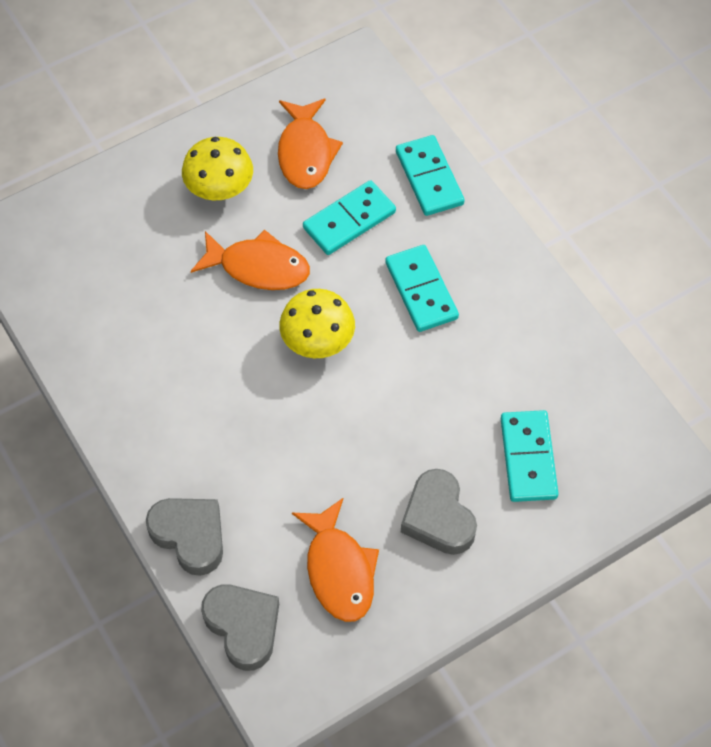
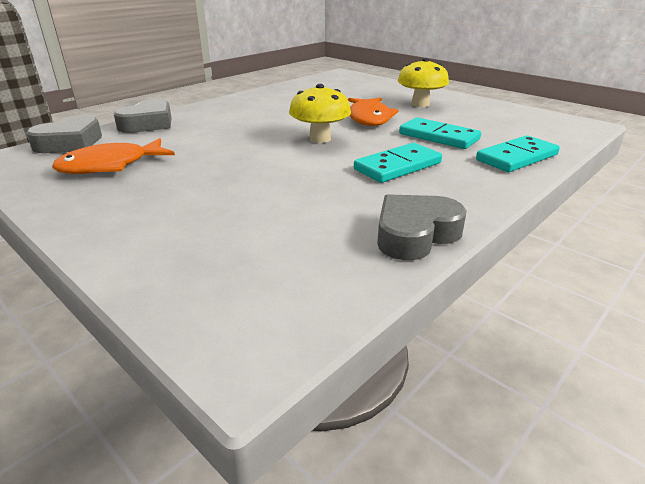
camera: 75 degrees right, 30 degrees down
(305, 152) = (480, 120): orange fish -> none
(438, 517) = (158, 198): grey heart -> grey heart (415, 234)
(528, 458) = (233, 235): turquoise domino -> none

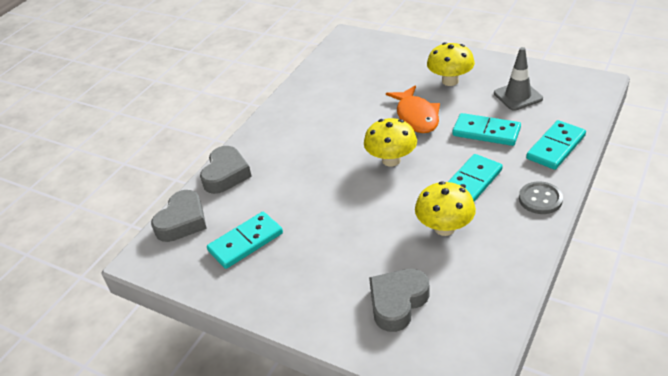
camera: 10 degrees left, 10 degrees up
(110, 166) = (245, 242): orange fish -> turquoise domino
(340, 193) = (444, 228): none -> yellow mushroom
(415, 234) = (515, 258): grey heart -> grey heart (397, 302)
(477, 191) = (540, 199): none -> grey button
(488, 121) = (518, 96): none -> grey traffic cone

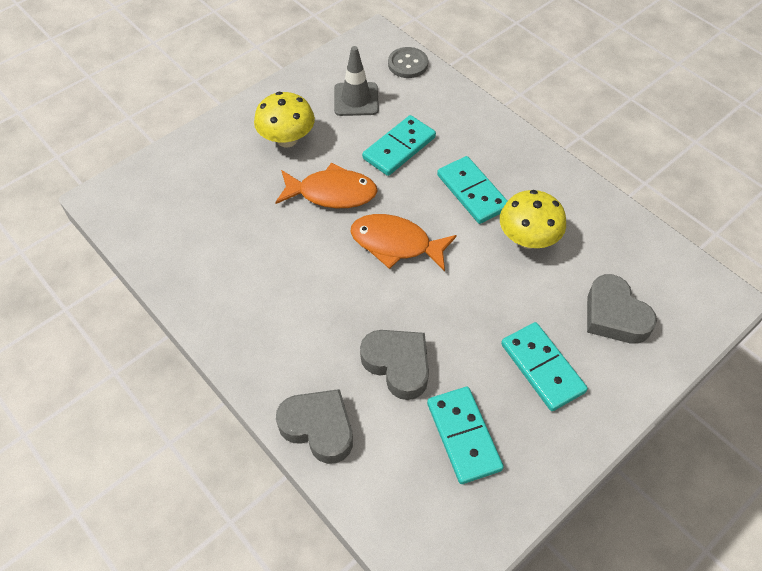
camera: 75 degrees left, 15 degrees up
(182, 221) = (387, 506): grey heart -> grey heart (397, 365)
(391, 160) = (396, 244): yellow mushroom -> orange fish
(540, 199) = (522, 152): grey button -> grey button (408, 64)
(555, 147) = (455, 109): turquoise domino -> turquoise domino (542, 368)

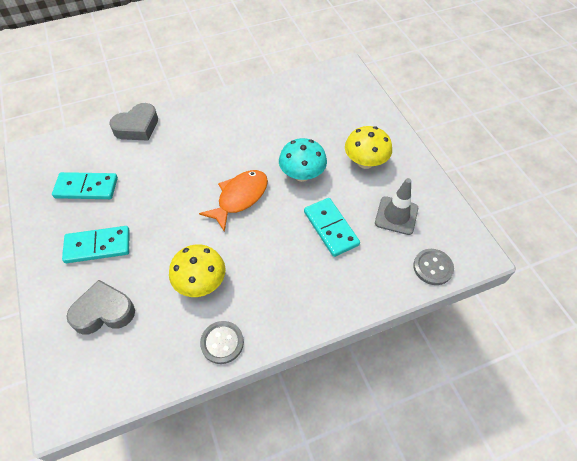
camera: 110 degrees right, 0 degrees up
(332, 193) = (302, 175): orange fish -> turquoise mushroom
(397, 365) = (150, 171): grey heart -> none
(472, 192) = (264, 262): turquoise domino -> none
(579, 197) = (222, 343): none -> grey button

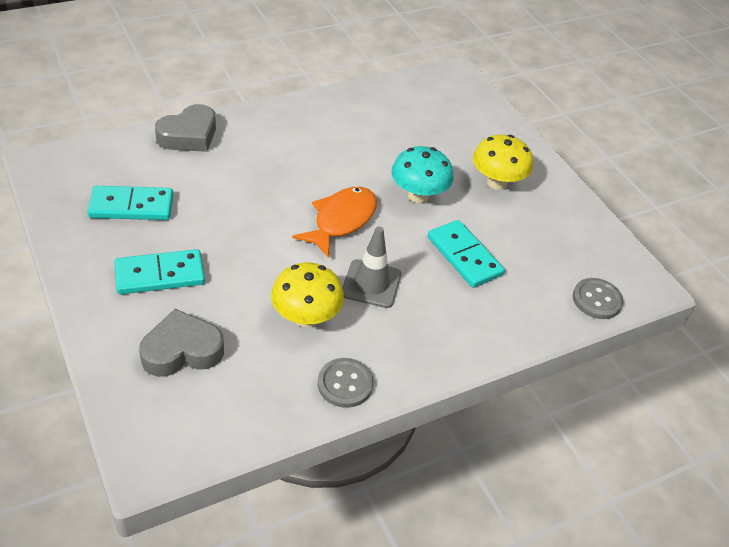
camera: 10 degrees left, 10 degrees down
(396, 215) = (544, 242): grey traffic cone -> grey traffic cone (371, 284)

